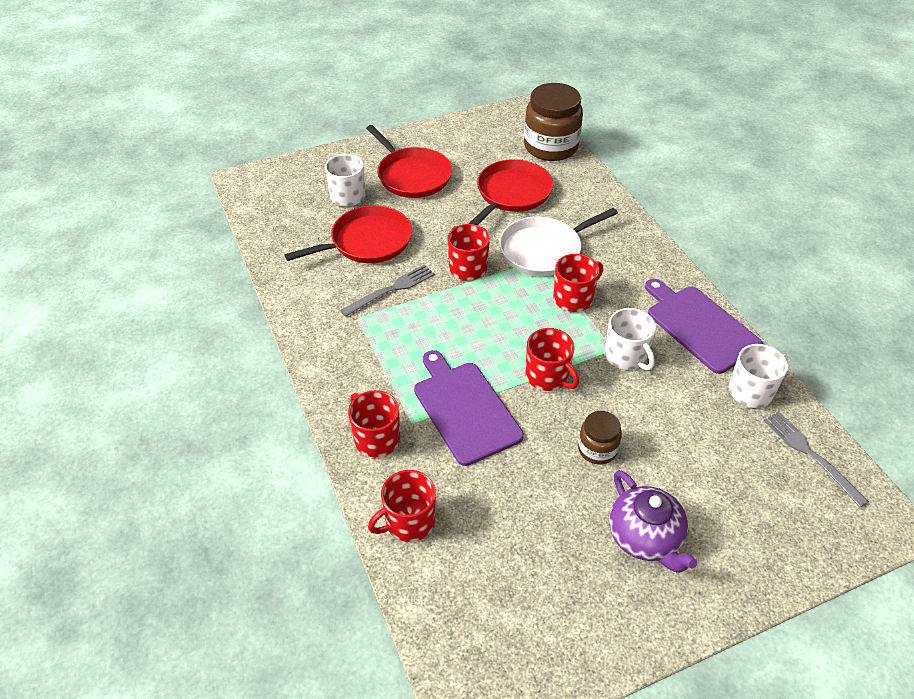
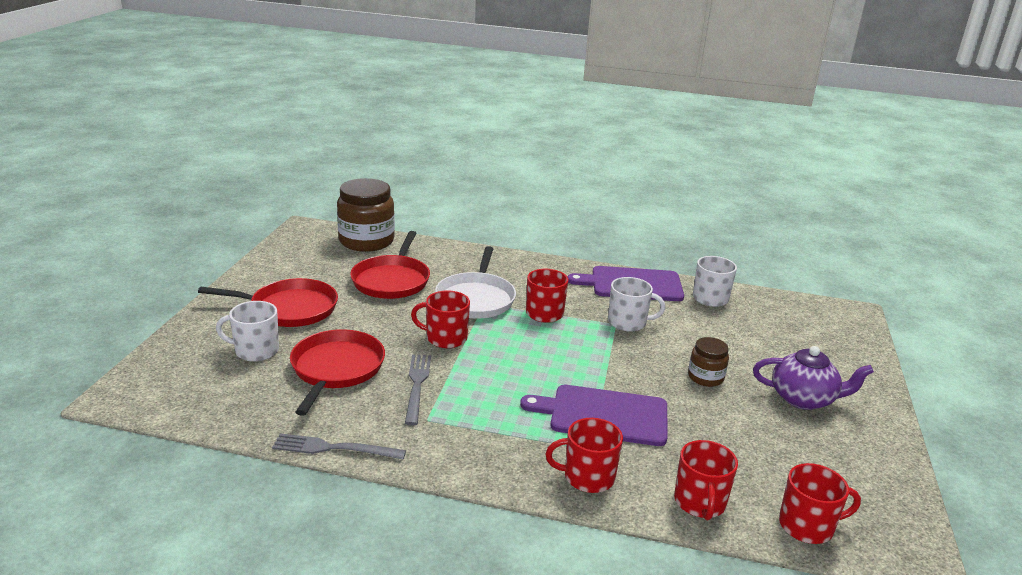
camera: 55 degrees left, 20 degrees down
(511, 194) = (392, 280): red pan -> red pan turned 150 degrees counterclockwise
(548, 376) = (611, 362): red mug -> red mug (807, 526)
(811, 455) = (782, 307): grey fork -> grey fork (334, 448)

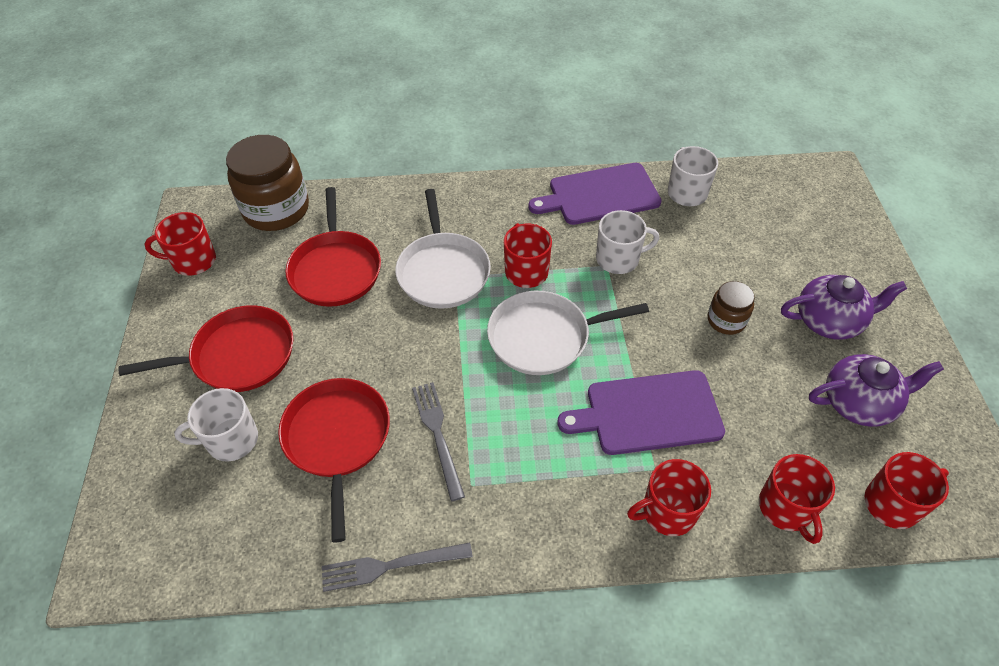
camera: 15 degrees left, 25 degrees up
(445, 338) = (436, 348): red mug -> red mug (193, 261)
(538, 352) = (544, 337): none -> white pan
(807, 455) = (859, 403): none -> purple teapot

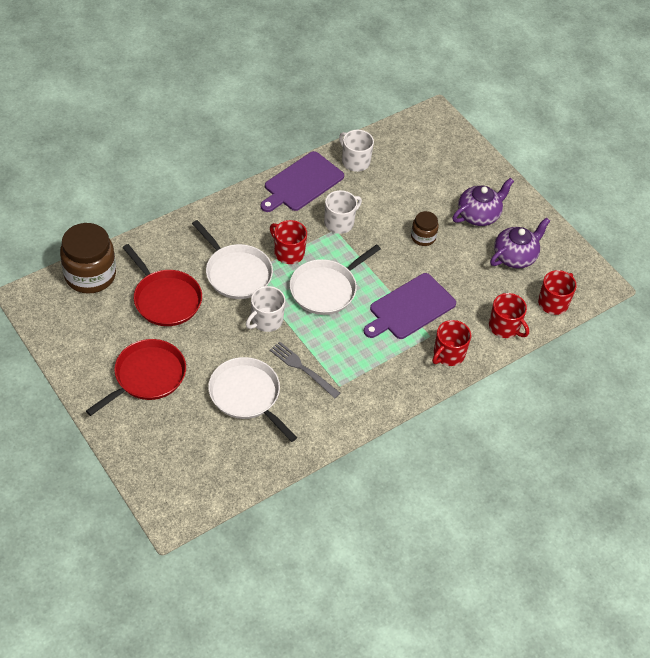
camera: 35 degrees left, 0 degrees up
(193, 261) = (62, 332): red mug -> none
(231, 440) = (184, 423): white mug -> white mug (266, 320)
(337, 439) = (247, 395): red pan -> white pan
(391, 565) = (325, 442): grey fork -> none

